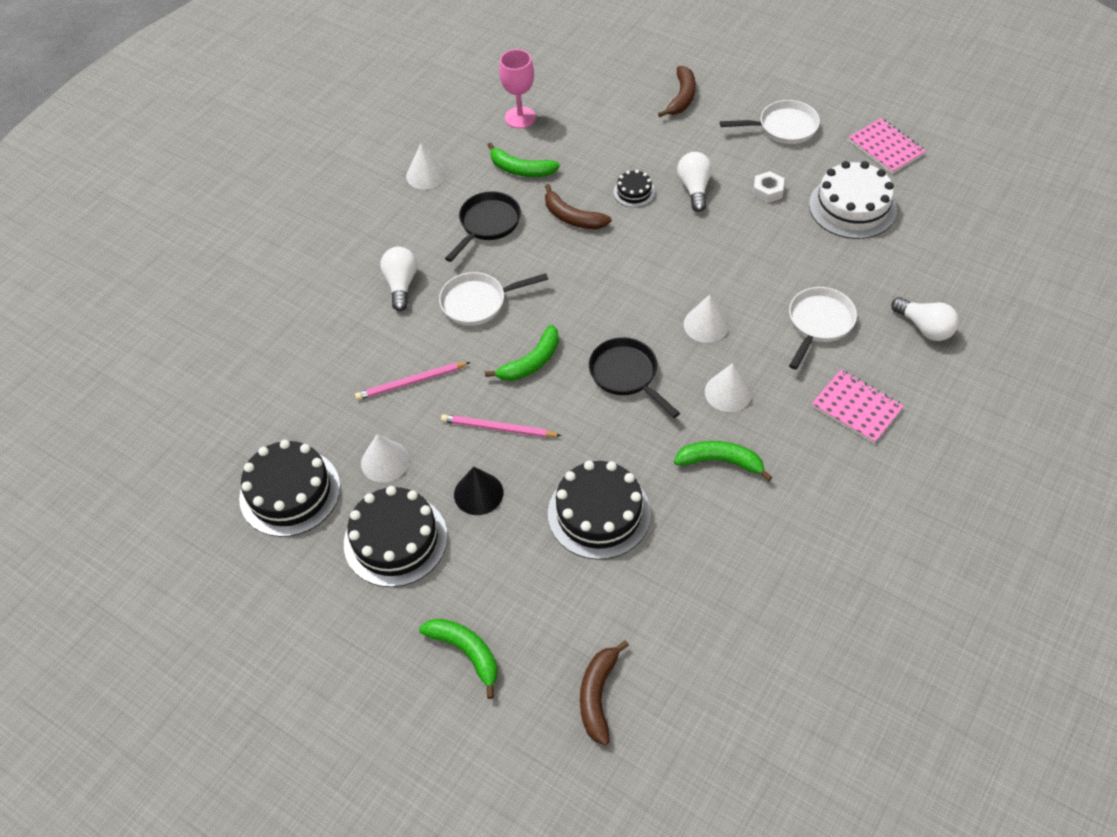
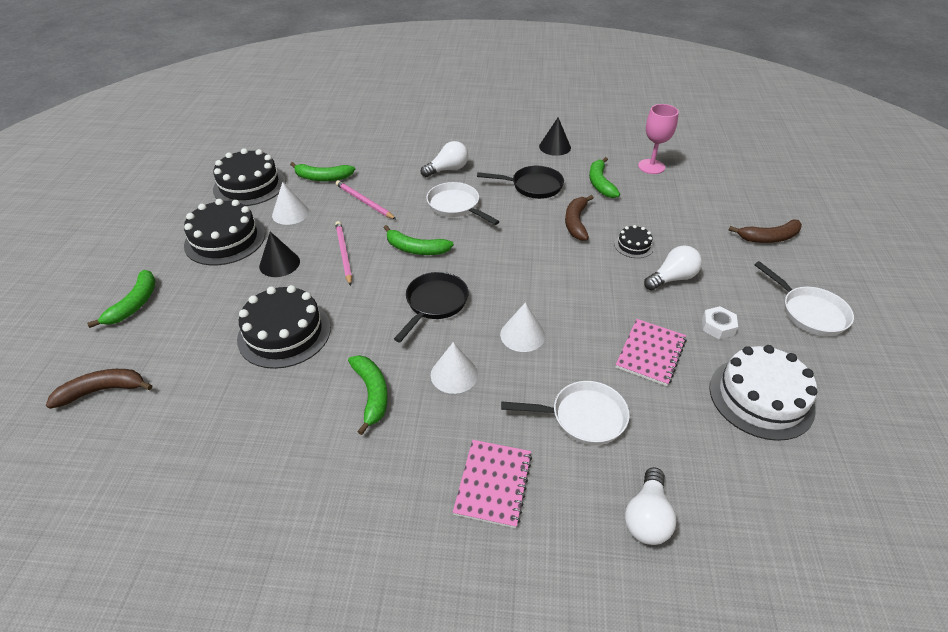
camera: 60 degrees right, 10 degrees down
(329, 410) = (323, 178): none -> green banana
(426, 175) = (555, 147): white cone -> black cone
(886, 147) = (874, 401): pink notebook -> pink notebook (650, 353)

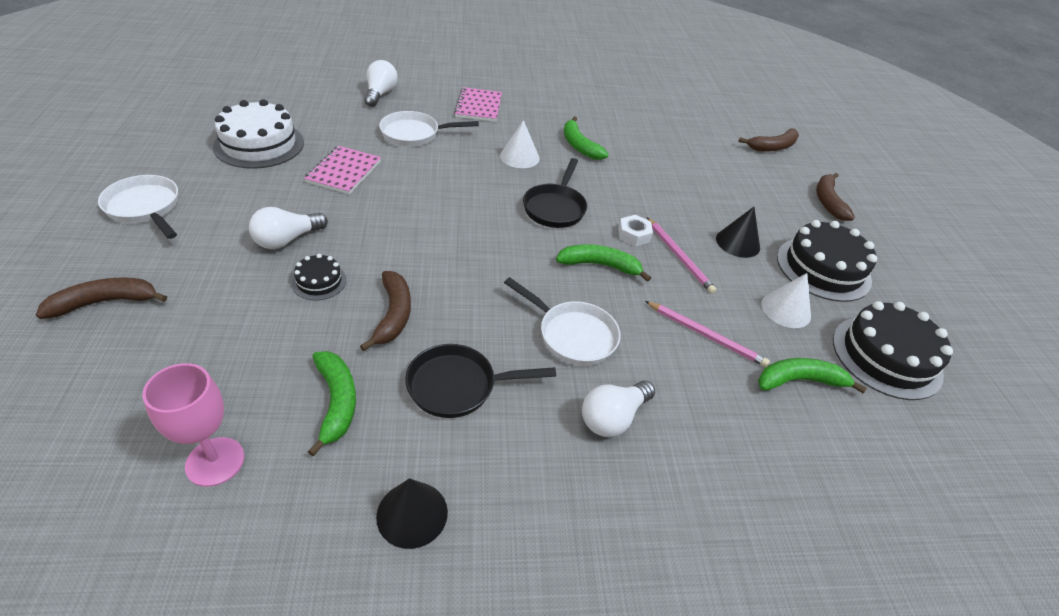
camera: 165 degrees right, 0 degrees up
(135, 304) = (828, 201): green banana -> brown banana
(284, 333) = (677, 182): black cake -> none
(522, 335) = (464, 184): white cone -> none
(718, 326) = (262, 193): white nut -> white nut (633, 235)

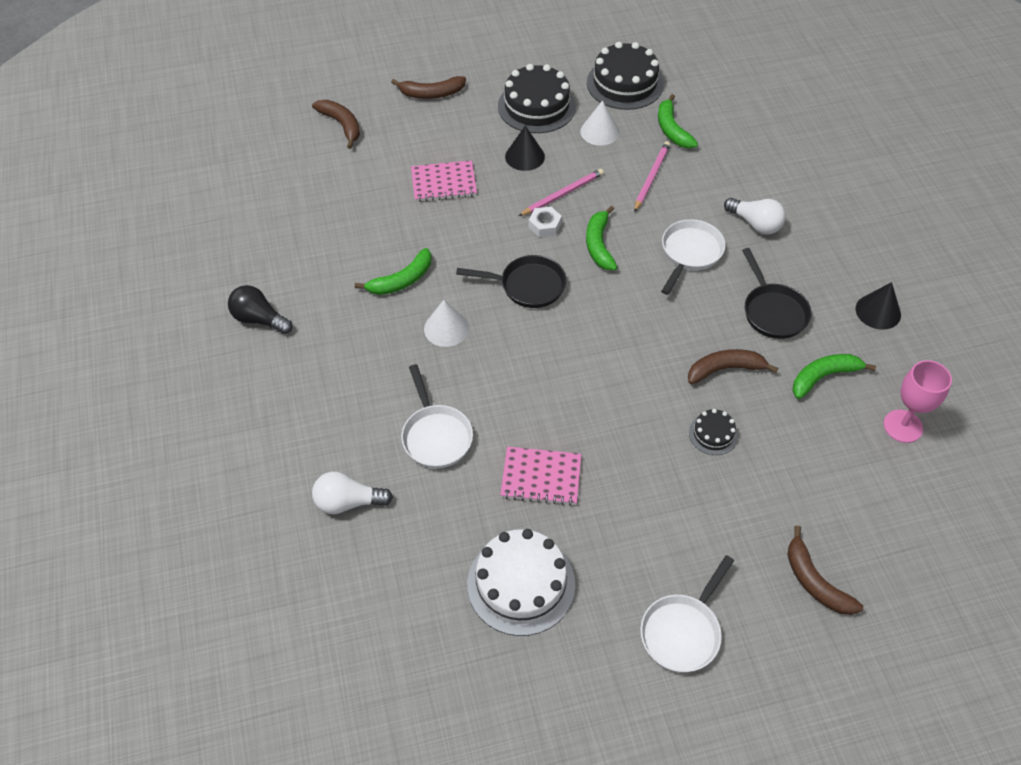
camera: 95 degrees left, 10 degrees up
(287, 240) = (672, 481): white light bulb -> none
(478, 106) = (344, 389): pink notebook -> pink notebook (443, 183)
(557, 86) = (259, 319): none -> black light bulb

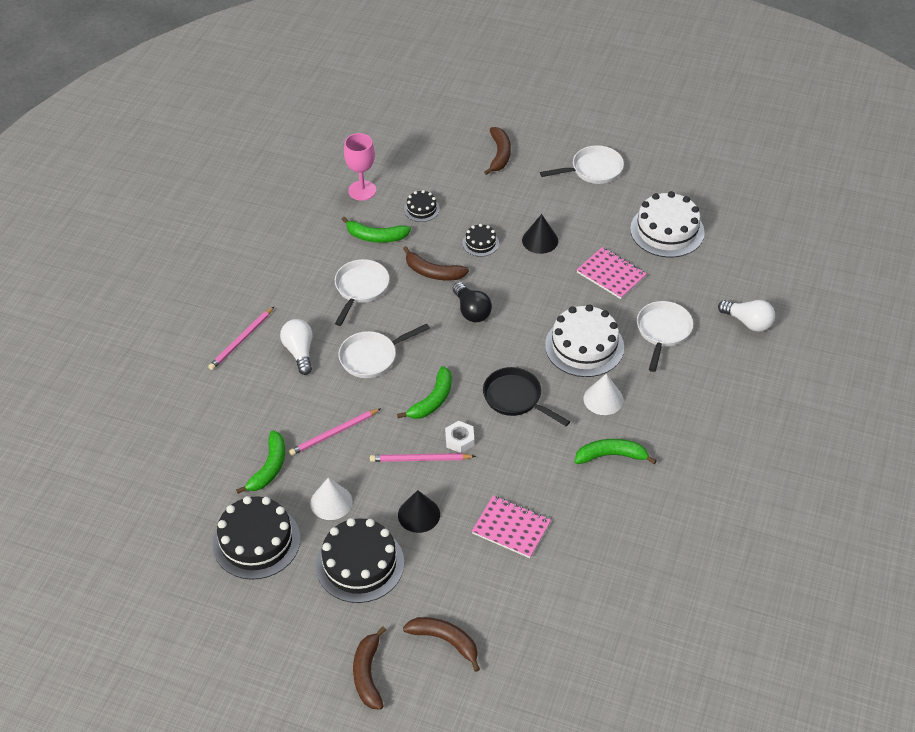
camera: 145 degrees left, 5 degrees down
(259, 319) = (747, 484): black light bulb -> black light bulb (471, 311)
(341, 125) = (561, 653): brown banana -> brown banana (367, 674)
(505, 373) = (584, 346): none -> white cake
(773, 311) = (360, 288): black pan -> white pan
(814, 207) = (241, 340): none -> pink pencil
(817, 440) = (421, 209): none -> black cake
(878, 311) = (292, 253): black cone -> black cone (540, 240)

